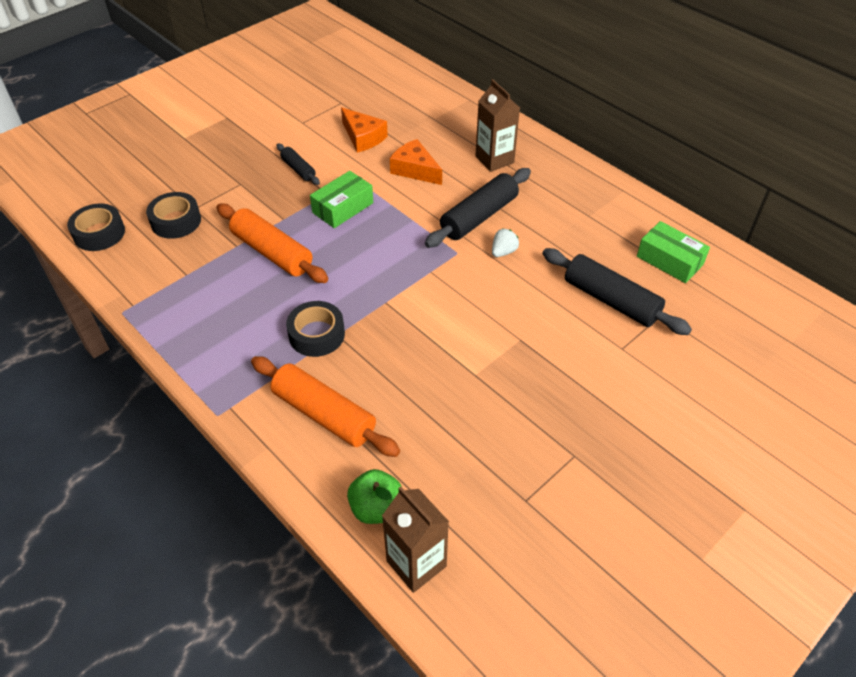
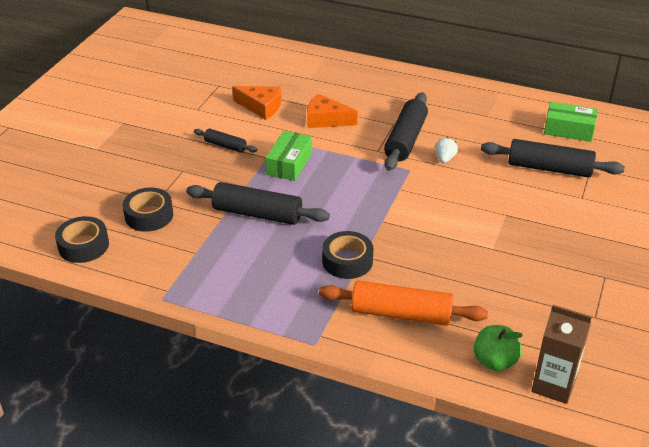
camera: 25 degrees left, 10 degrees down
(272, 252) = (257, 214): orange rolling pin -> black rolling pin
(494, 160) = (384, 96): brown carton -> none

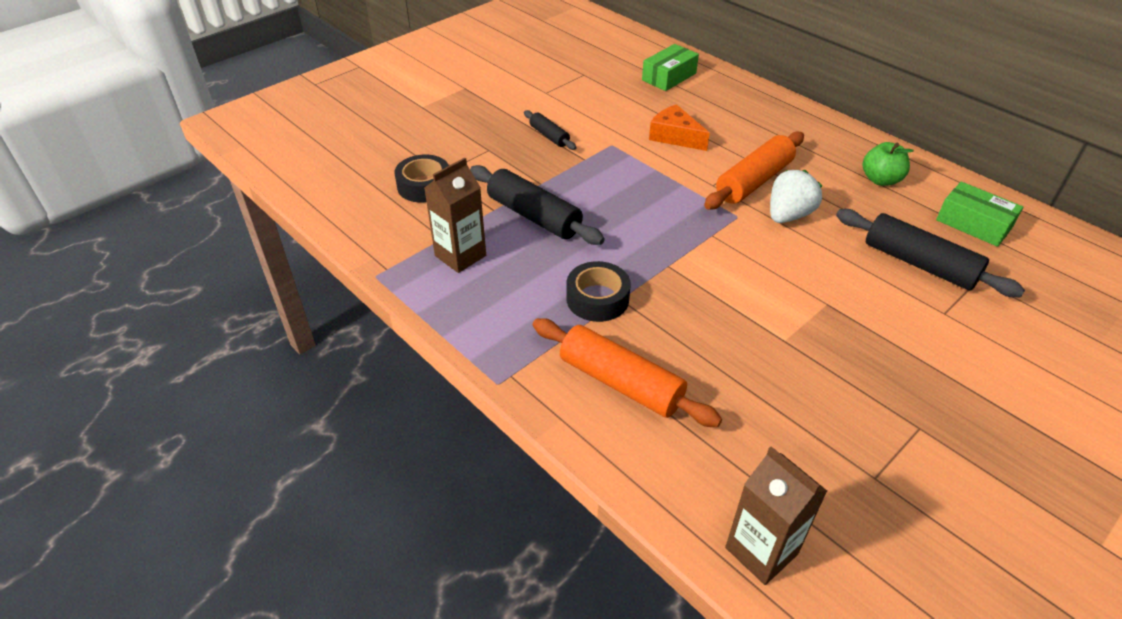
camera: 25 degrees right, 5 degrees up
(83, 246) = (341, 197): black tape -> none
(220, 262) = (460, 256): none -> brown carton
(261, 107) = (613, 106): orange cheese -> none
(289, 164) = (604, 172): green box -> green box (669, 77)
(405, 139) = (754, 181): black rolling pin -> orange rolling pin
(444, 159) = (788, 215): white strawberry -> white strawberry, size x1.71
(494, 361) = (700, 486): green apple -> green apple (880, 180)

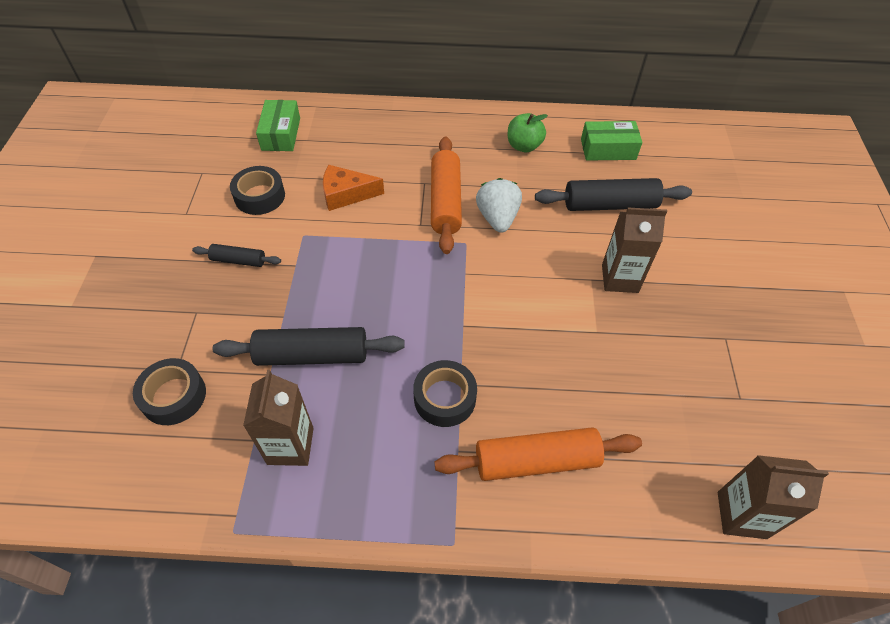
camera: 45 degrees left, 10 degrees up
(608, 107) = (259, 196): none -> black tape
(858, 319) = (619, 278): none -> brown carton

